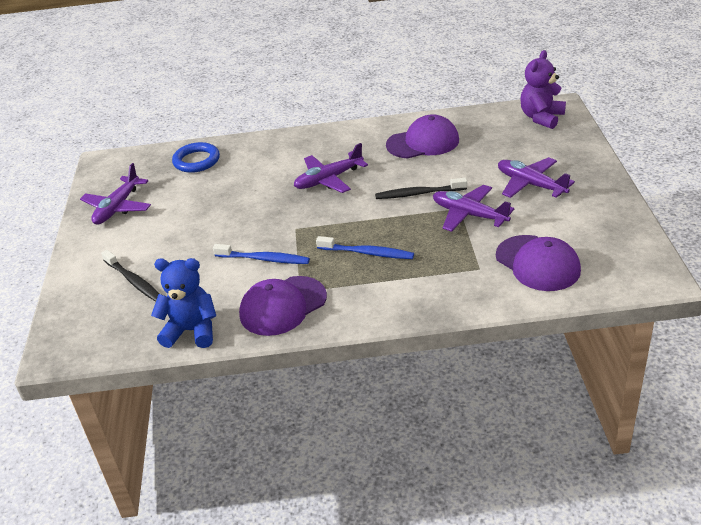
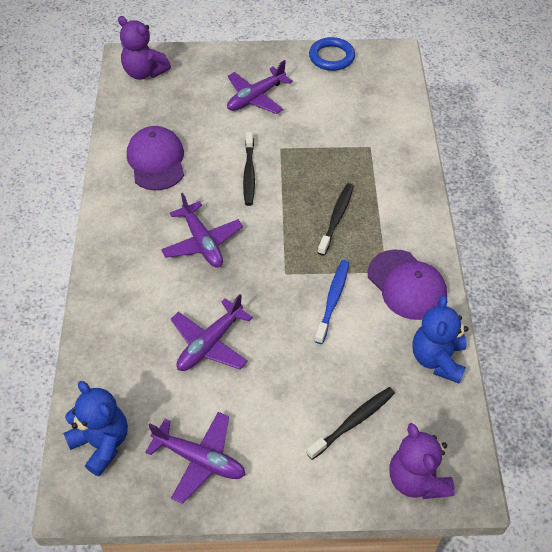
camera: 90 degrees left, 15 degrees up
(71, 322) = (417, 479): none -> purple teddy bear
(140, 164) = (102, 443): none -> blue teddy bear
(196, 161) = (116, 375): blue ring -> blue ring (331, 57)
(367, 253) = (336, 218): blue toothbrush -> black toothbrush
(469, 215) = (292, 143): purple plane -> purple plane (210, 343)
(537, 263) = (368, 111): purple cap -> none

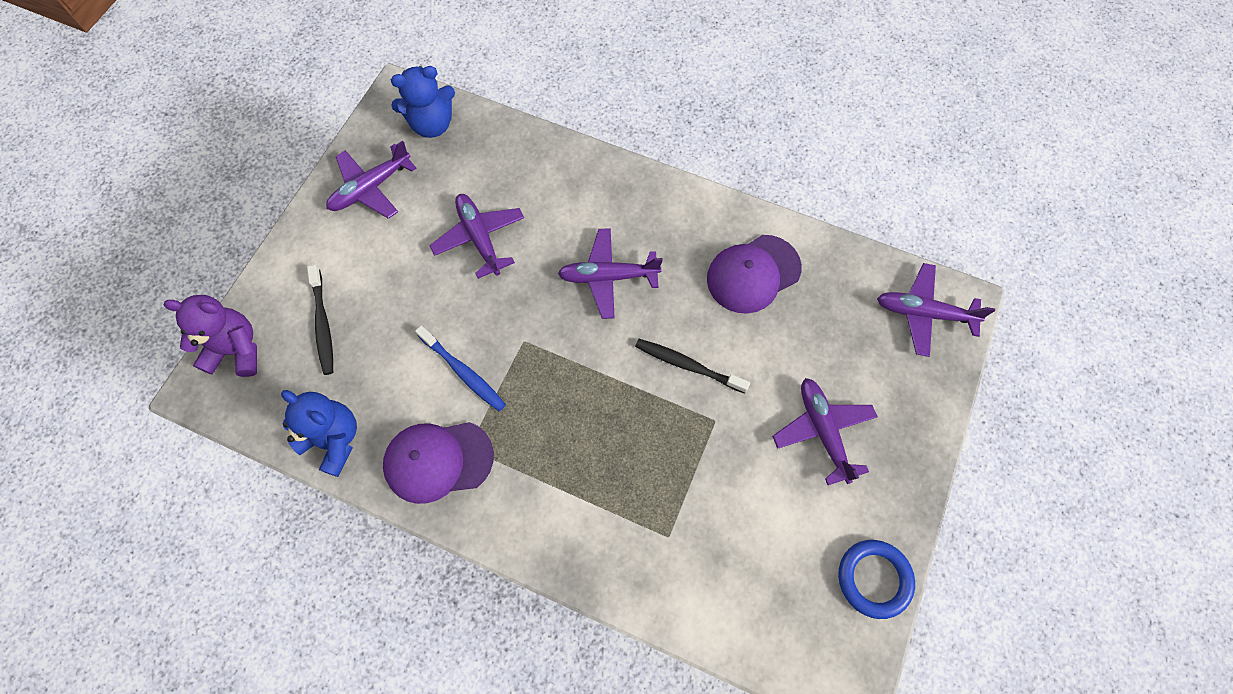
camera: 115 degrees right, 15 degrees up
(144, 72) = (923, 313): purple teddy bear -> purple plane
(156, 161) = (753, 274): purple cap -> purple cap turned 135 degrees clockwise
(336, 218) = (570, 432): black toothbrush -> none

